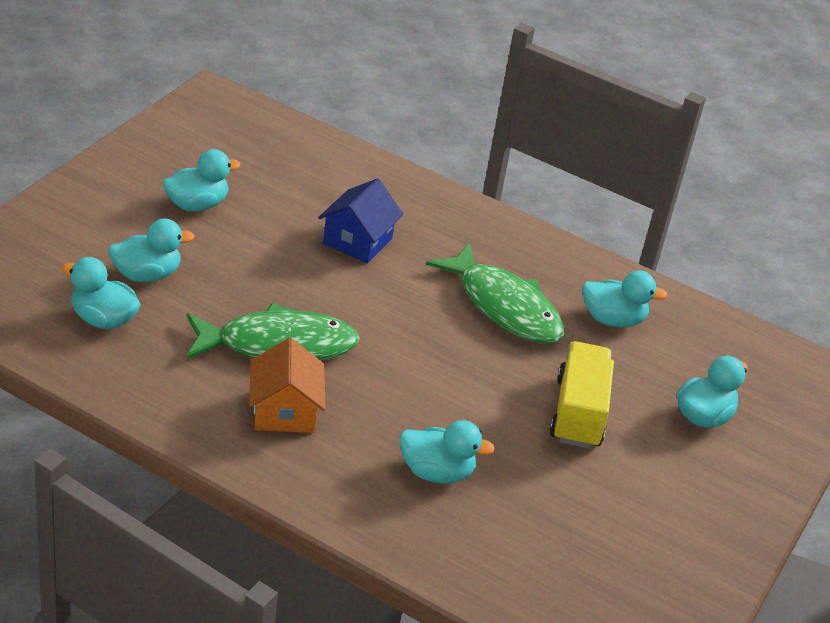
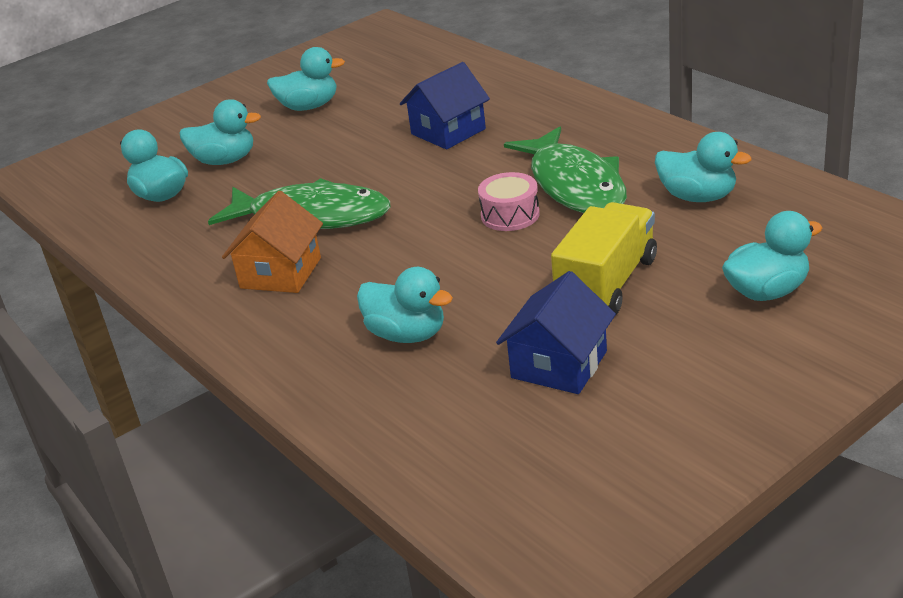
camera: 30 degrees right, 5 degrees down
(463, 341) = (510, 215): none -> pink drum
(576, 495) = (559, 364): none -> blue house

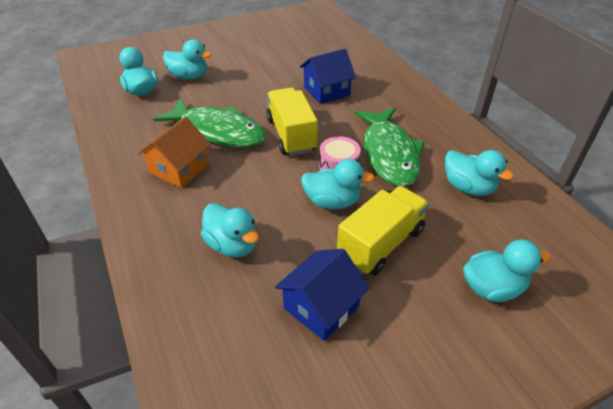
camera: 10 degrees right, 10 degrees up
(309, 106) = (254, 52): turquoise duck -> turquoise duck (332, 202)
(423, 196) = (291, 135): none -> yellow truck

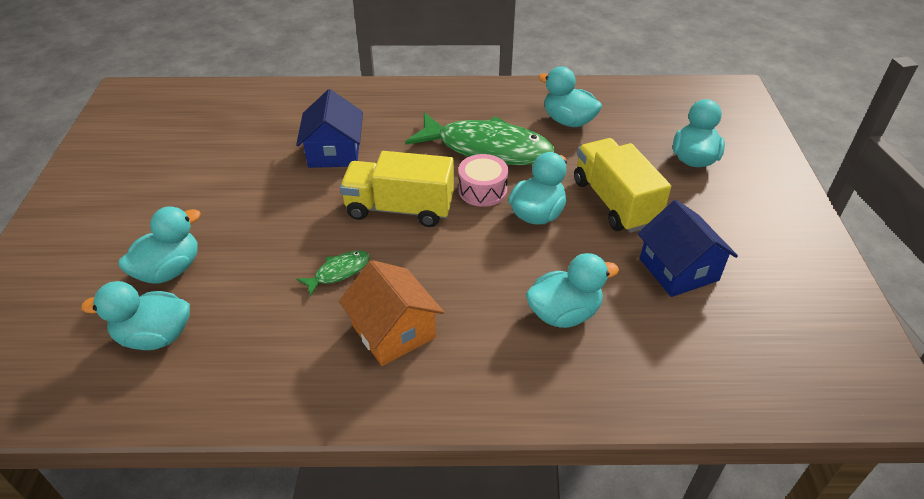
camera: 65 degrees left, 0 degrees up
(218, 131) = (339, 272): green fish -> green fish, size x0.43
(468, 187) = (568, 121): turquoise duck -> turquoise duck turned 120 degrees counterclockwise

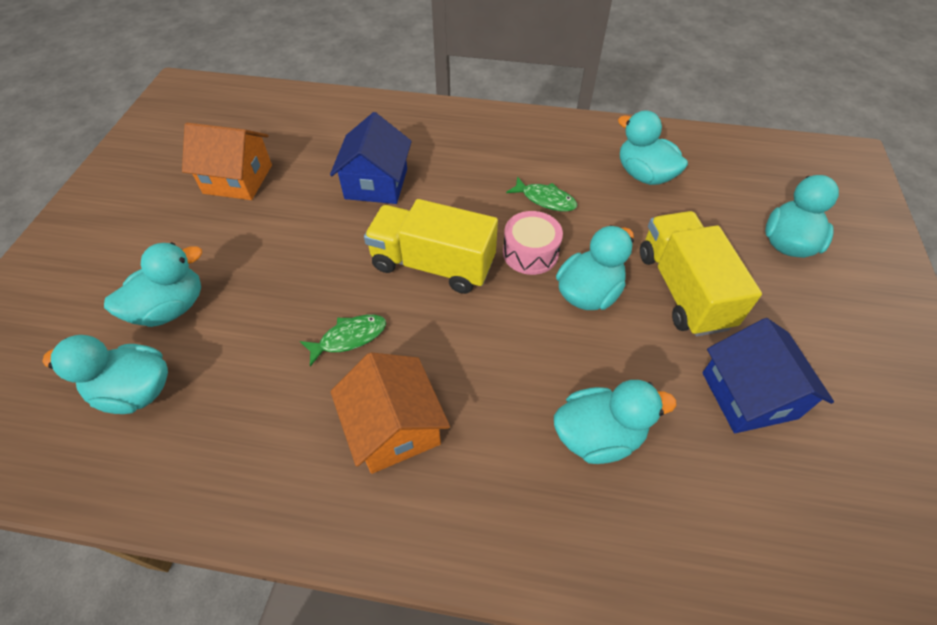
camera: 10 degrees right, 10 degrees up
(204, 162) = (238, 179): none -> orange house
(487, 148) = (545, 199): green fish -> green fish, size x0.43

